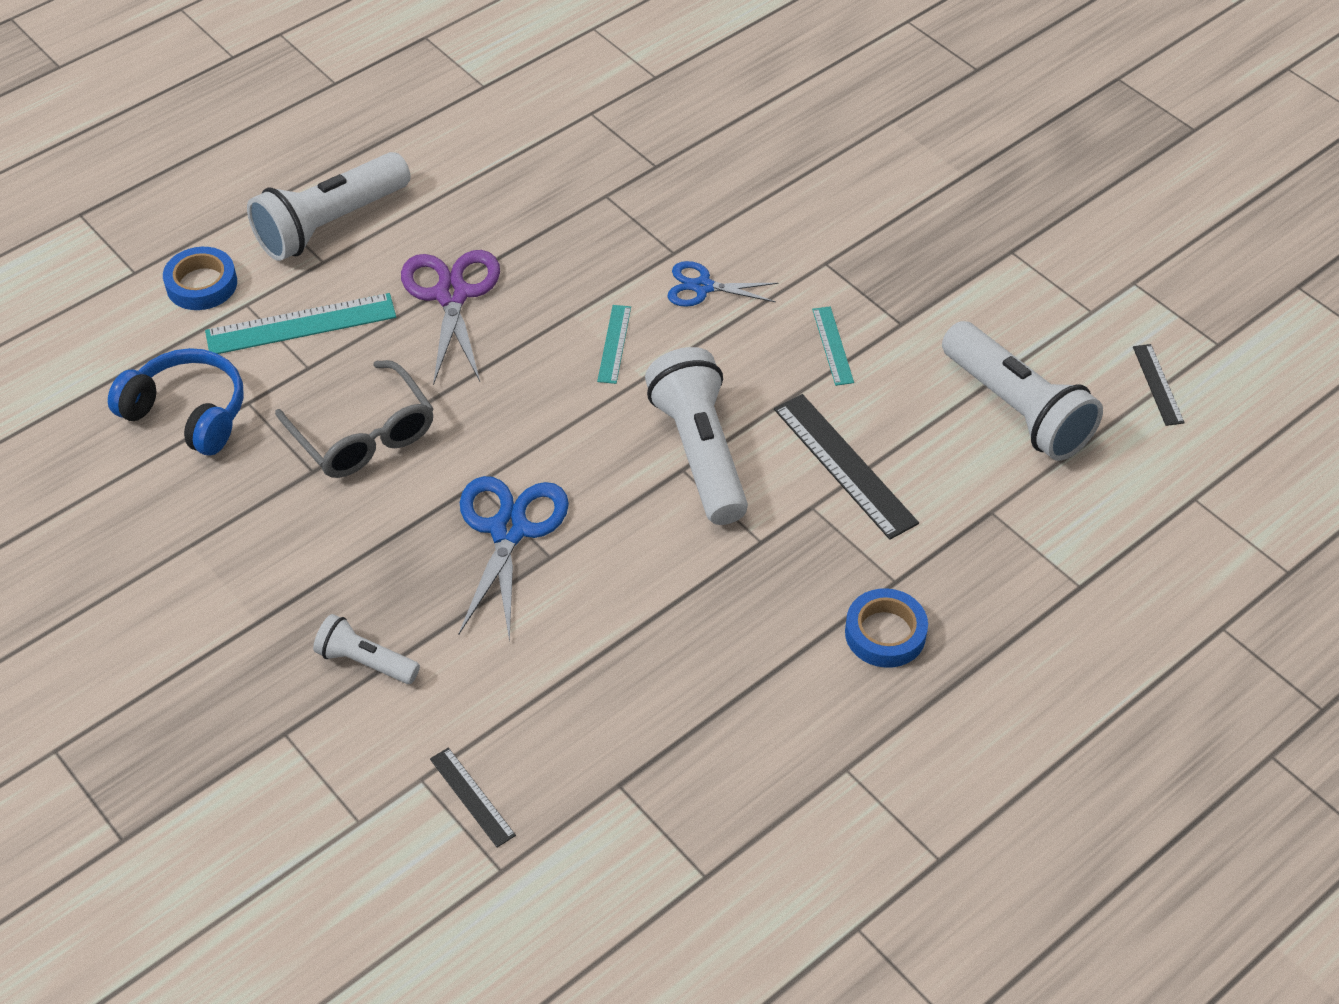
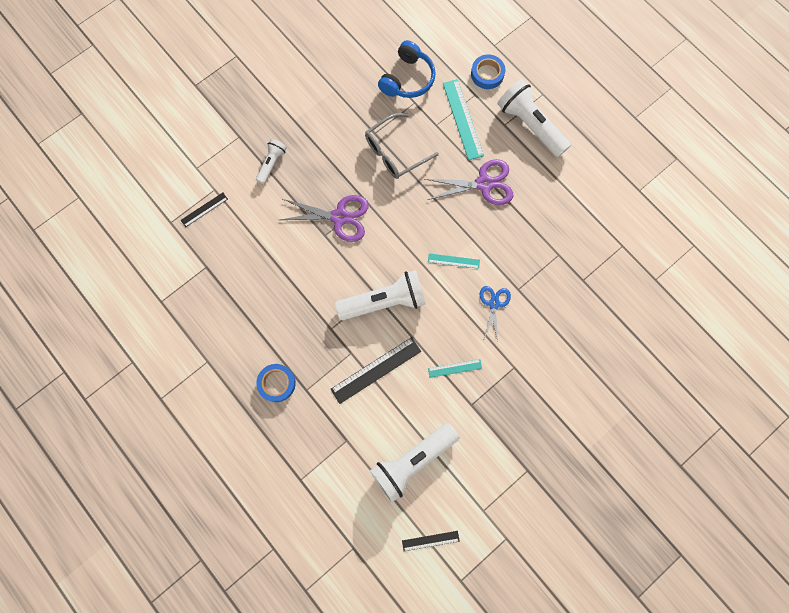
camera: 90 degrees right, 25 degrees up
(509, 530) = (339, 217): blue scissors -> purple scissors

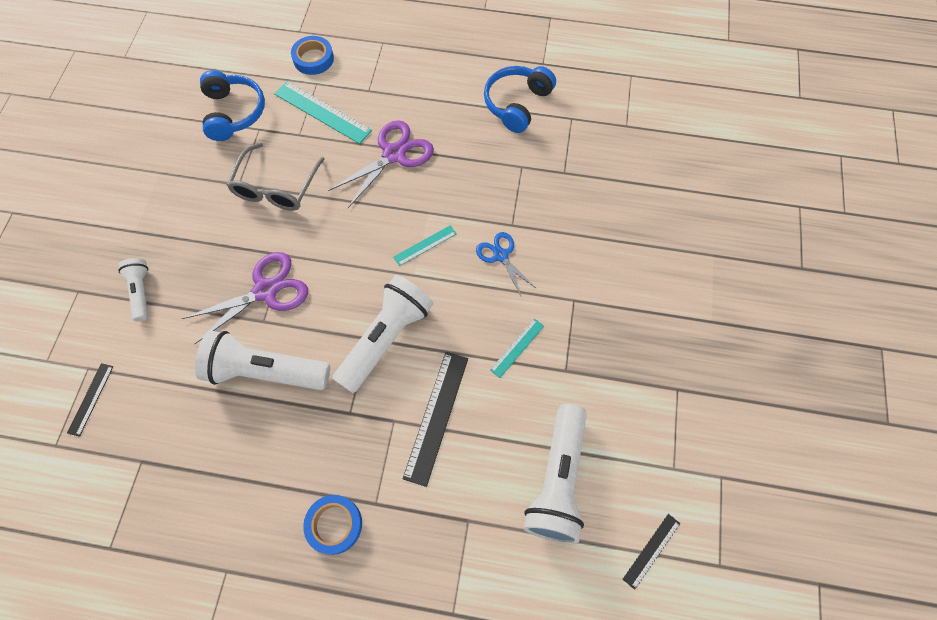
camera: 40 degrees left, 10 degrees down
(530, 125) = (394, 75): white flashlight -> white flashlight (265, 371)
(594, 207) = (517, 104): none -> blue headphones

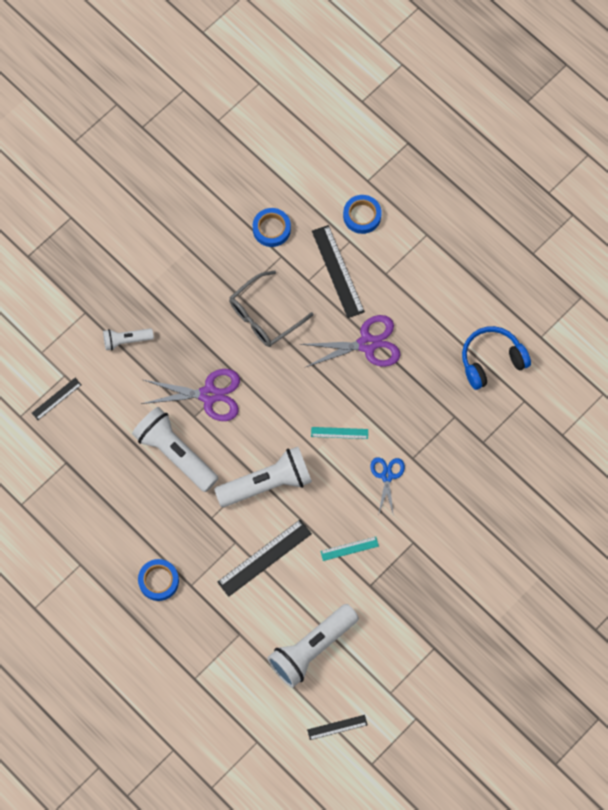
camera: 35 degrees right, 5 degrees up
(141, 292) = (126, 340): white flashlight -> white flashlight turned 120 degrees counterclockwise
(234, 113) = (271, 229): blue headphones -> blue tape
(322, 112) = (337, 271): turquoise ruler -> black ruler

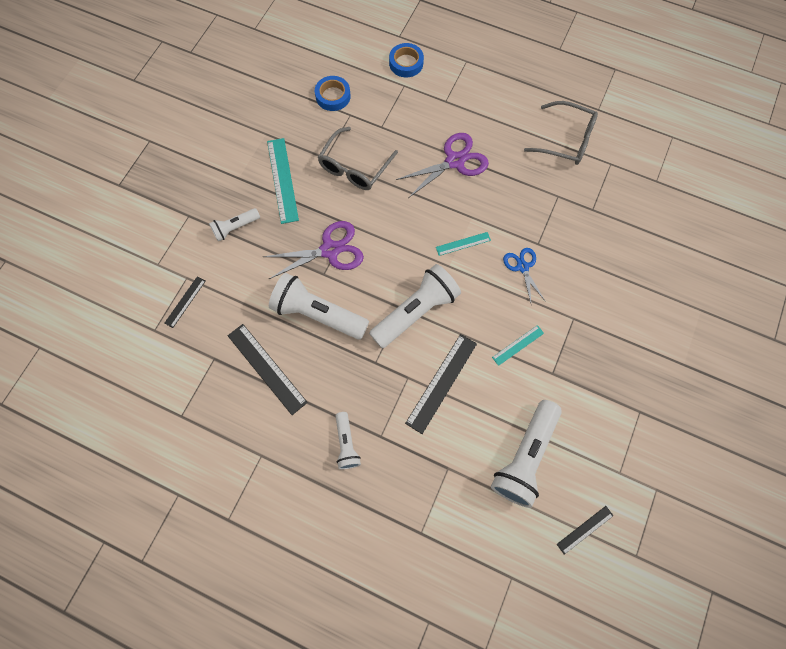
camera: 20 degrees left, 0 degrees up
(158, 581) = (346, 443): blue tape -> white flashlight
(188, 305) = (283, 180): none -> turquoise ruler
(337, 271) = (404, 111): black ruler -> black ruler (266, 368)
(491, 360) = (567, 140): blue headphones -> grey glasses

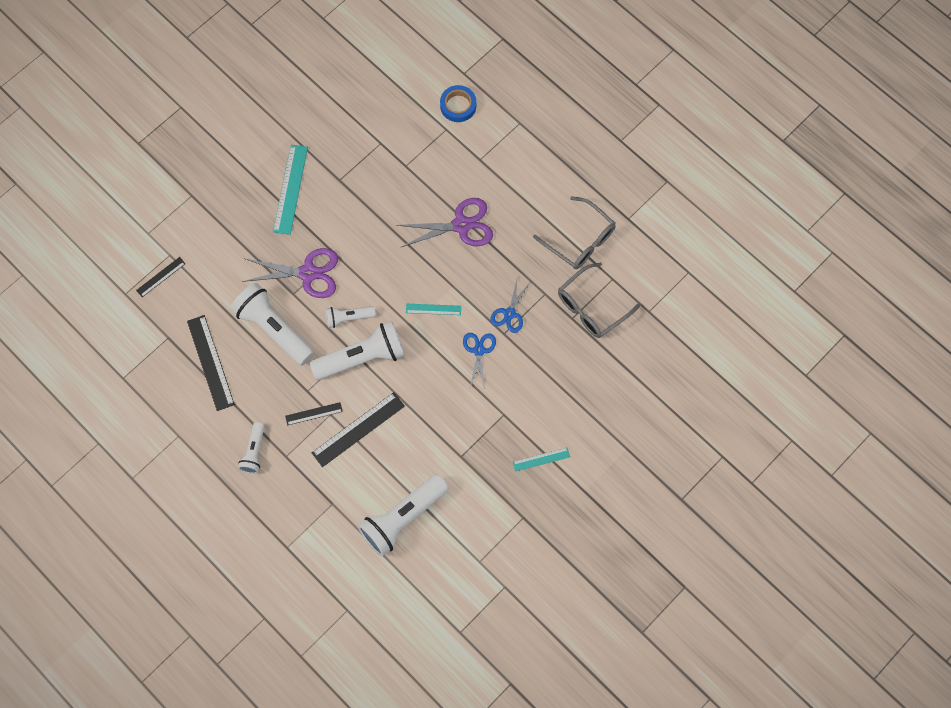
camera: 20 degrees right, 0 degrees up
(235, 228) = (230, 222): white flashlight -> white flashlight (348, 318)
(333, 96) = (371, 118): blue tape -> none
(354, 168) = (362, 199): grey glasses -> grey glasses (591, 308)
(518, 345) = (441, 420): turquoise ruler -> turquoise ruler (541, 459)
(534, 224) = (509, 313): none -> blue scissors
(585, 529) = (426, 595): black ruler -> black ruler (314, 413)

